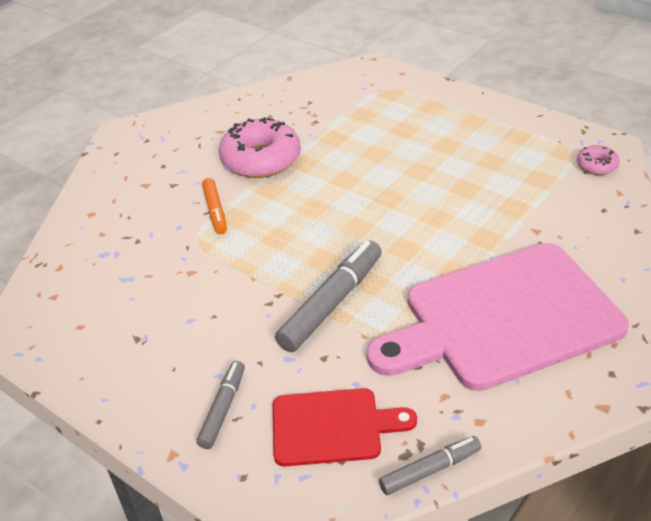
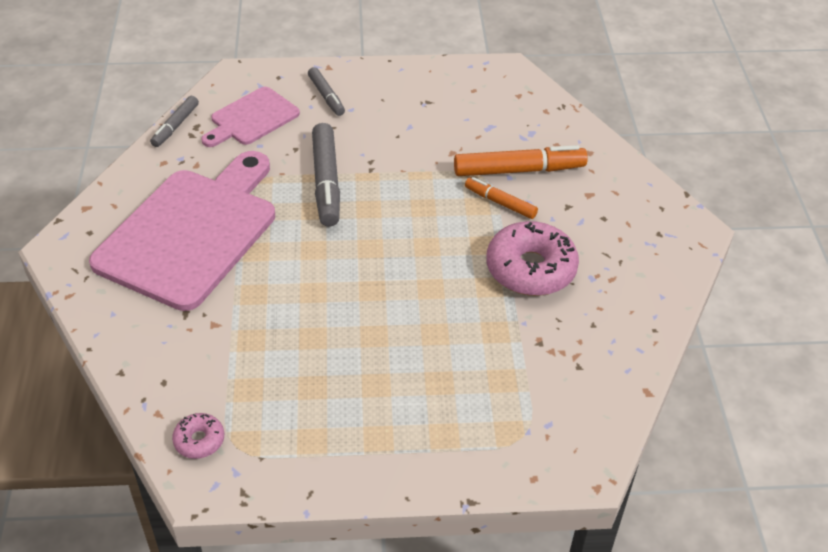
camera: 135 degrees right, 5 degrees up
(163, 228) = (518, 170): none -> orange marker
(332, 426) = (252, 118): red cutting board -> pink cutting board

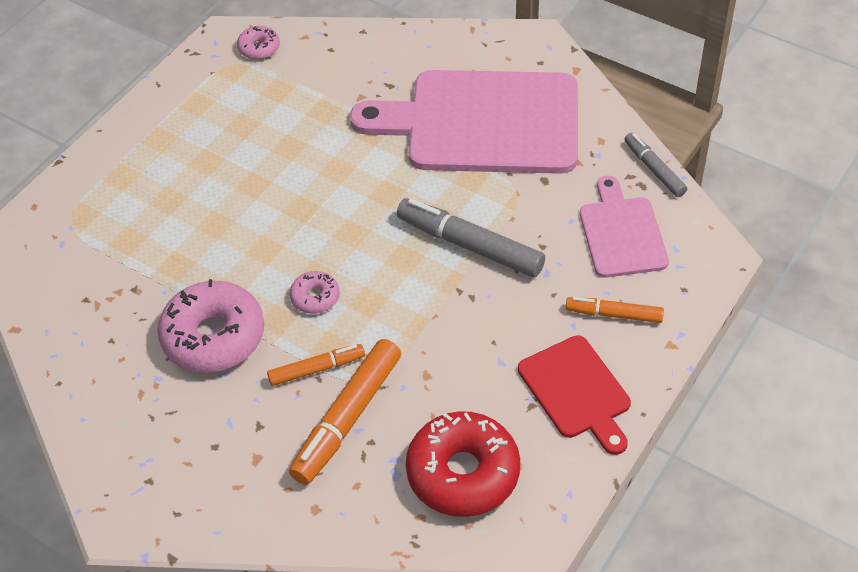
camera: 130 degrees right, 5 degrees up
(191, 232) = (483, 123): pink cutting board -> pink cutting board turned 120 degrees clockwise
(326, 96) = (614, 314): grey marker -> orange marker
(400, 88) = (577, 391): none -> red cutting board
(445, 235) = (315, 297): none -> pink donut
(501, 107) = (463, 473): none -> red donut

